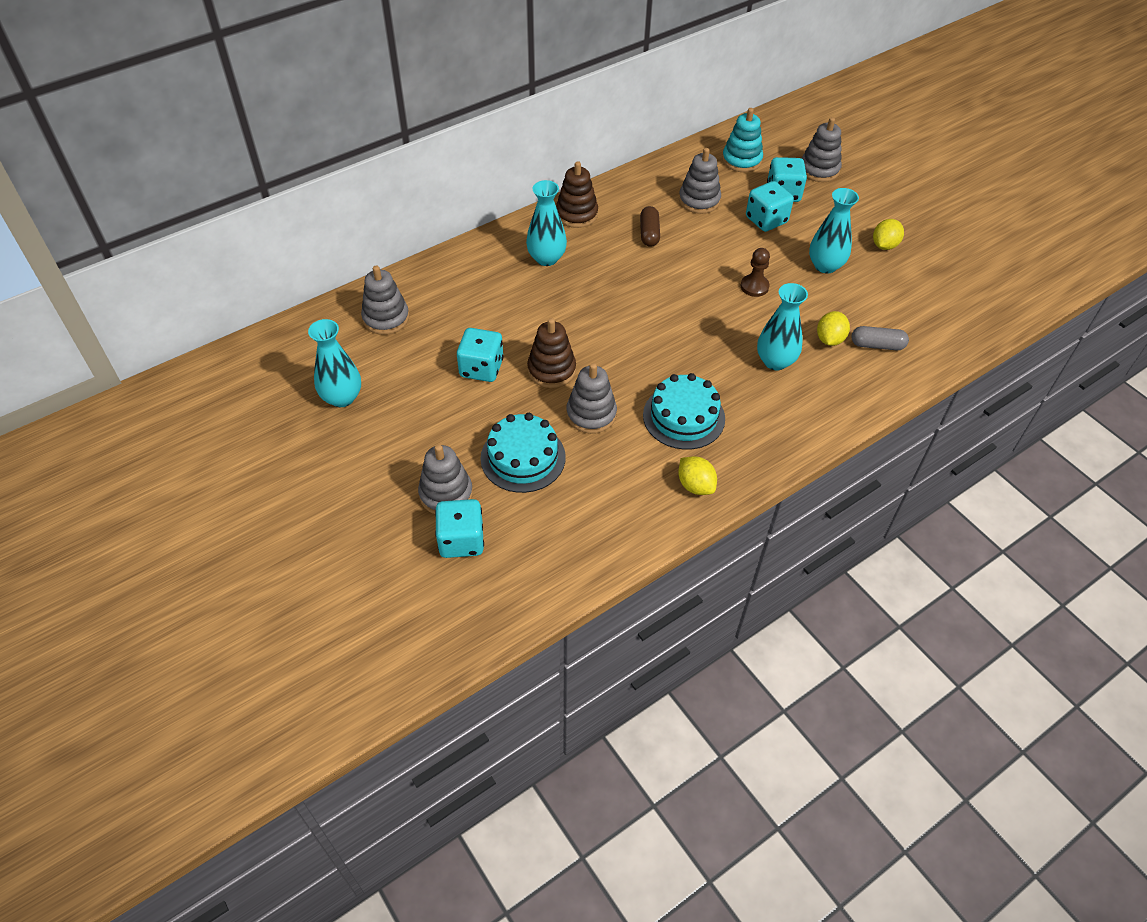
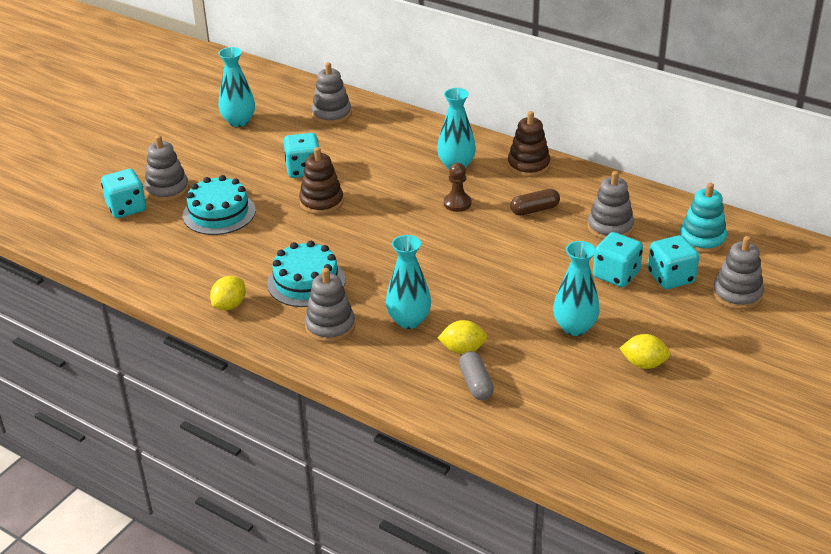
camera: 70 degrees right, 15 degrees down
(591, 414) = (282, 233): grey stacking toy -> grey stacking toy (330, 326)
(754, 286) = (506, 287): brown pawn -> brown pawn (457, 203)

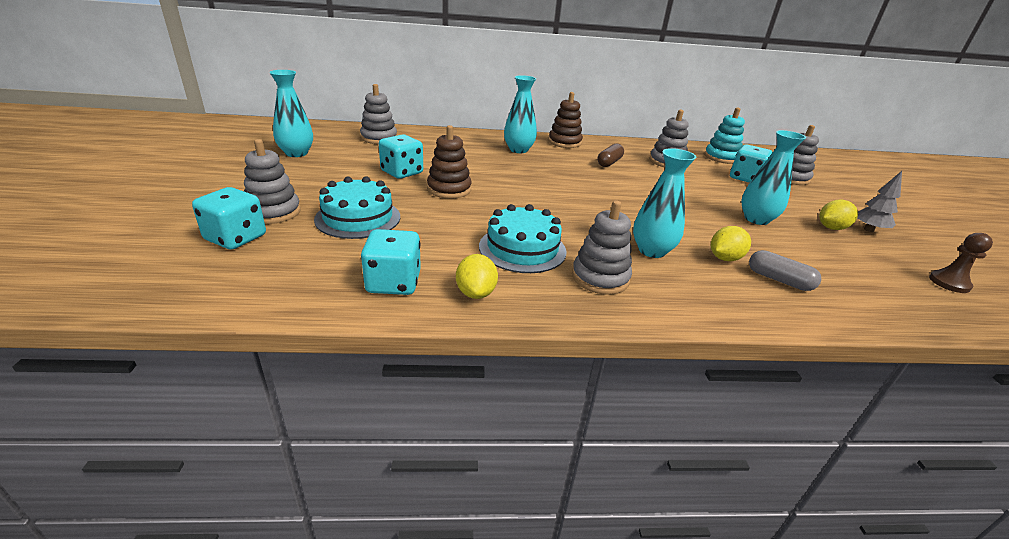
camera: 40 degrees left, 5 degrees down
(457, 203) = (554, 169): brown pawn -> brown pawn (949, 283)
(616, 275) = (717, 184): turquoise dice -> turquoise dice (393, 283)
(686, 381) = (868, 230): none -> grey tree

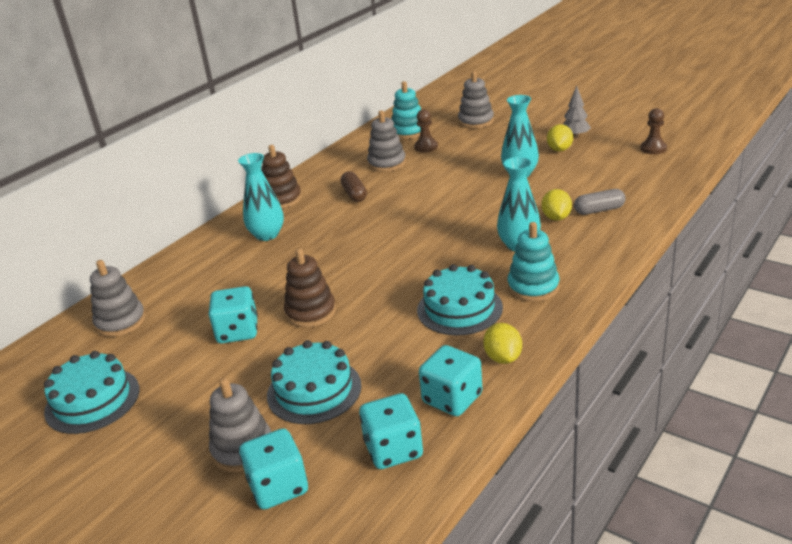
camera: 45 degrees left, 0 degrees up
(296, 153) = (92, 400): turquoise vase -> turquoise cake
(476, 293) = (503, 357): yellow lemon -> yellow lemon turned 45 degrees clockwise
(600, 278) = (533, 287): grey stacking toy -> turquoise stacking toy
(715, 169) = (426, 147): none -> brown pawn
(745, 178) = (455, 141): turquoise dice -> turquoise dice (393, 450)

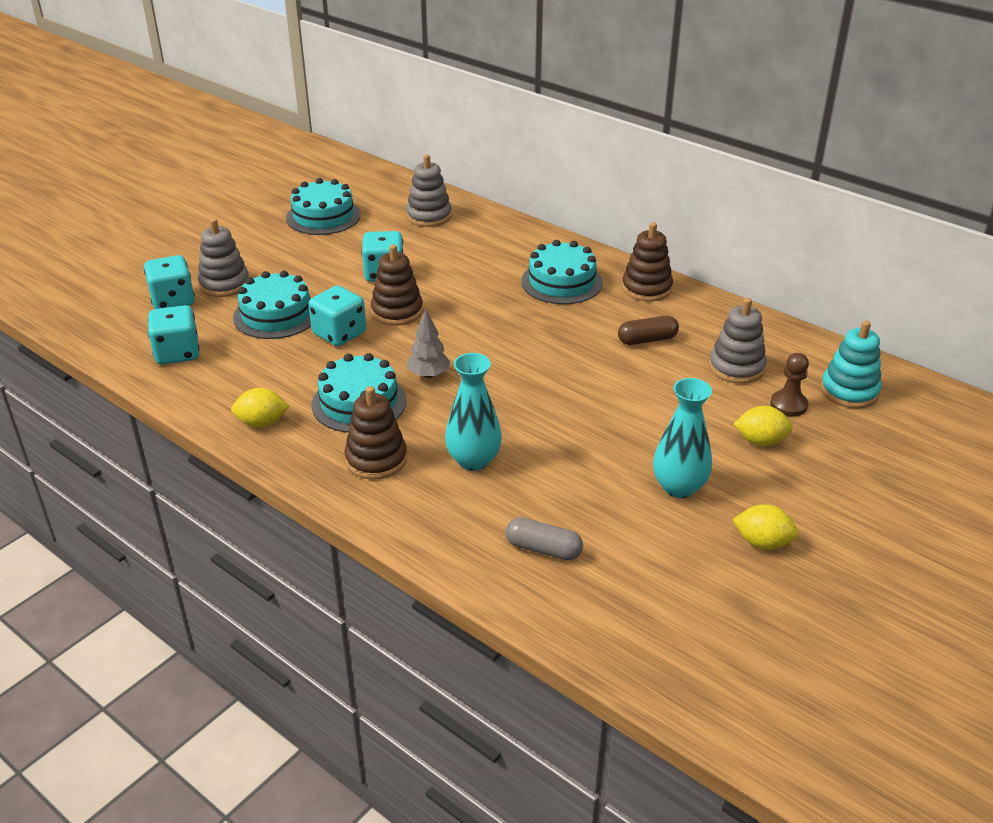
camera: 90 degrees right, 5 degrees up
(267, 235) = (561, 282): turquoise vase -> turquoise cake
(452, 398) = (221, 387): turquoise dice -> turquoise dice (339, 334)
(476, 121) = (889, 463): grey stacking toy -> none
(533, 287) = (376, 459): turquoise stacking toy -> brown stacking toy
(556, 218) = (534, 503): yellow lemon -> yellow lemon (760, 441)
(575, 136) = (816, 571): grey tree -> grey tree (428, 375)
(599, 210) = (543, 549): grey capsule -> grey capsule turned 60 degrees counterclockwise
(653, 148) = (752, 663): brown pawn -> none

